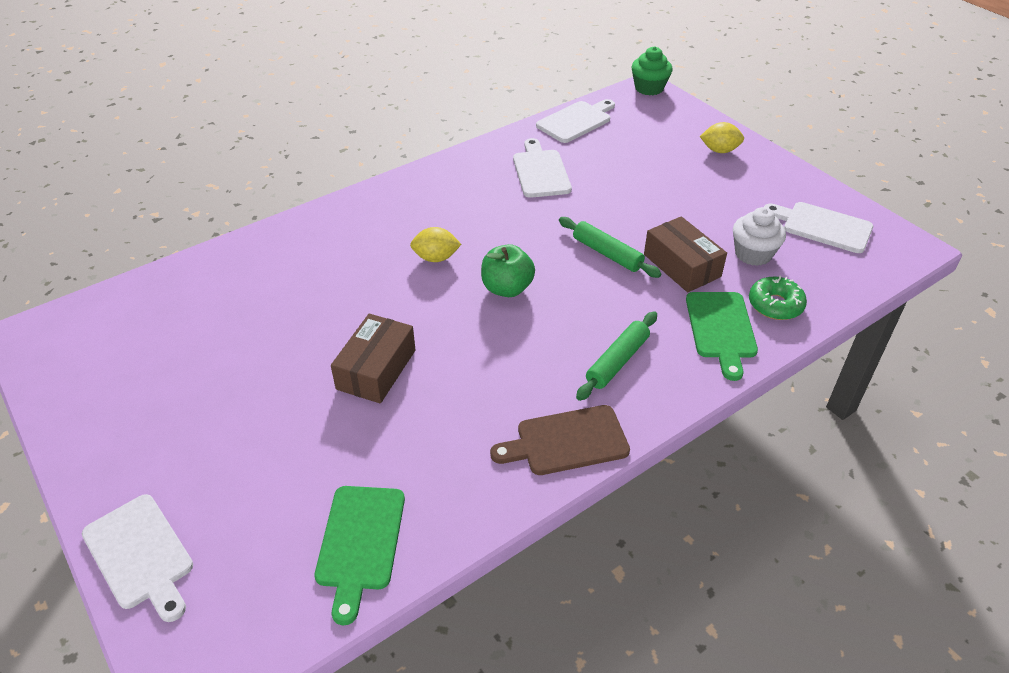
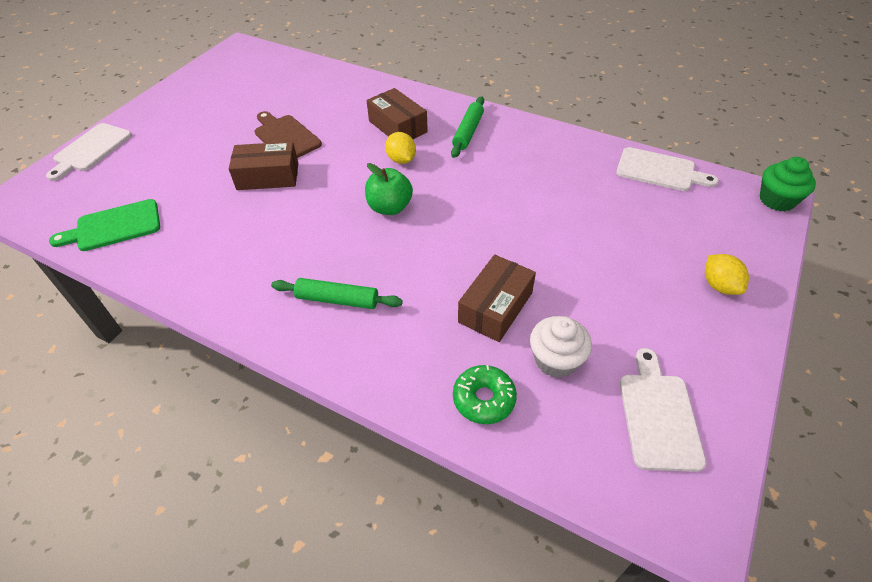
camera: 65 degrees right, 5 degrees up
(374, 243) = (398, 126): none -> brown box
(541, 171) = (559, 175): white cutting board -> none
(566, 441) = (234, 296): brown cutting board -> brown cutting board (286, 136)
(607, 253) = (475, 251): green rolling pin -> green rolling pin (468, 132)
(721, 329) = (420, 362): green cutting board -> none

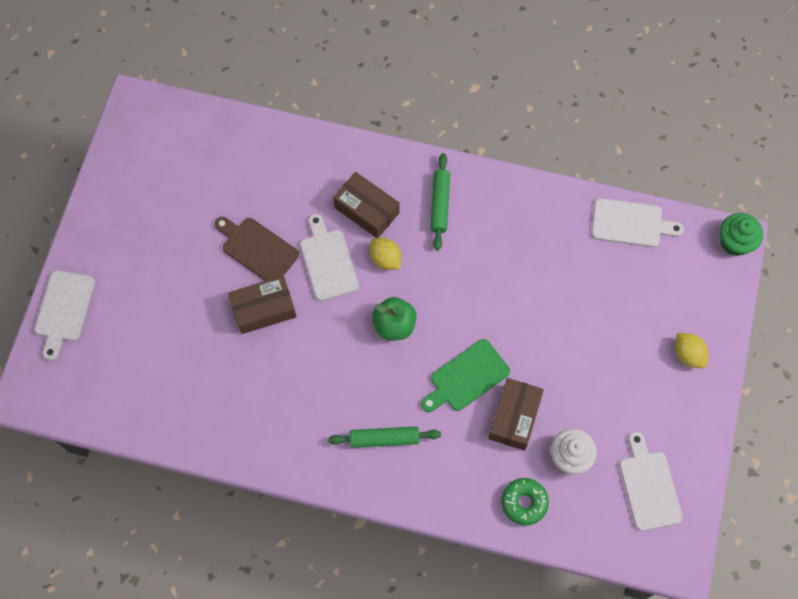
camera: 15 degrees left, 20 degrees up
(114, 226) = (149, 404): green cutting board -> green cutting board (466, 377)
(346, 153) = (328, 261): none -> white cutting board

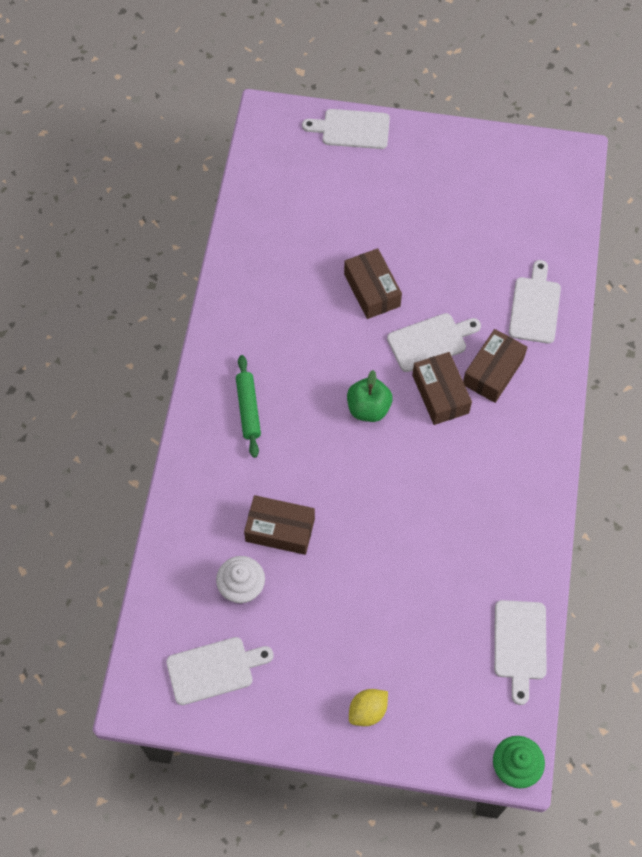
camera: 85 degrees right, 5 degrees down
(257, 249) = (435, 277): brown cutting board -> none
(301, 164) = (535, 307): none -> white cutting board
(385, 259) = (440, 394): yellow lemon -> brown box
(440, 204) = (511, 442): green rolling pin -> none
(466, 377) = (319, 481): green cutting board -> none
(524, 502) = (190, 543): green donut -> none

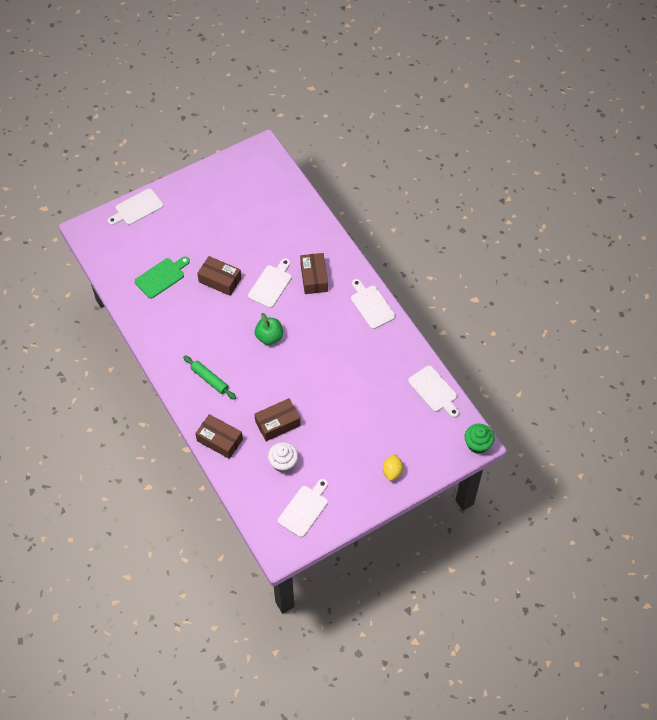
camera: 40 degrees left, 5 degrees down
(305, 236) = (161, 277): none -> green cutting board
(440, 394) = (298, 306): brown box -> brown box (219, 440)
(535, 307) = (307, 233): white cutting board -> white cutting board (371, 305)

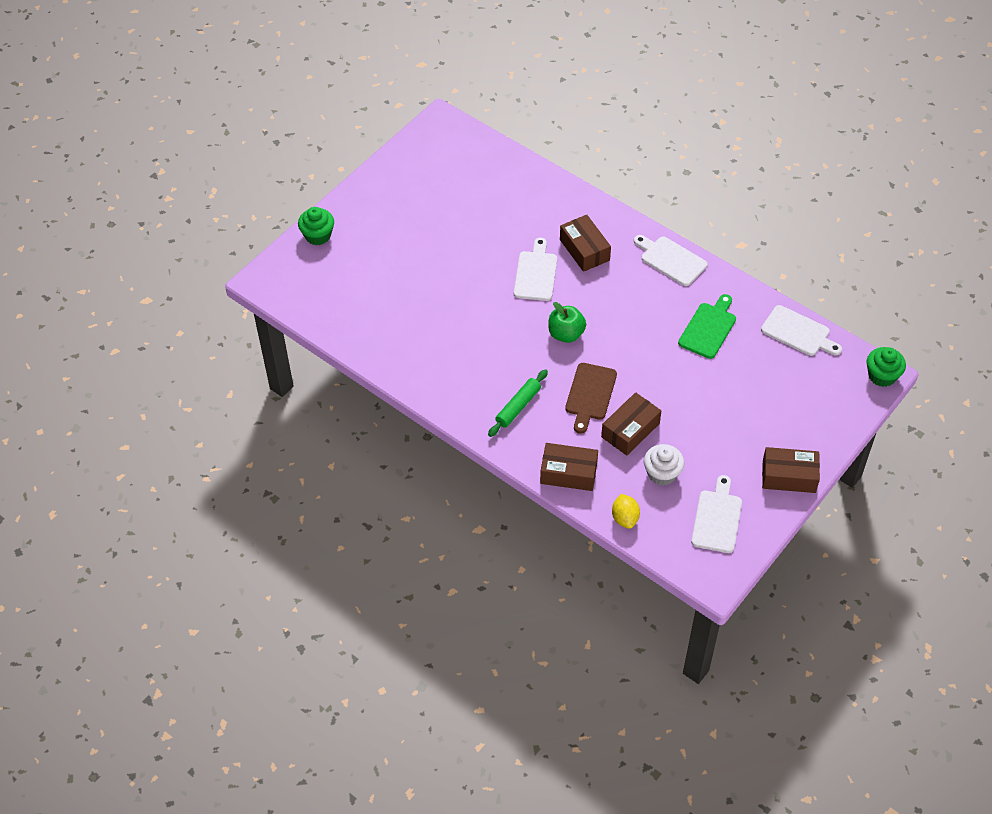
camera: 20 degrees left, 5 degrees down
(137, 208) = (318, 235): white cutting board -> green cupcake
(161, 277) = (392, 306): green cutting board -> green cutting board (708, 328)
(210, 380) = (518, 407): green rolling pin -> green rolling pin turned 75 degrees counterclockwise
(220, 280) = (469, 287): brown box -> brown box (789, 476)
(263, 387) = (590, 394): none -> brown cutting board
(392, 471) = (799, 439): yellow lemon -> yellow lemon (625, 518)

